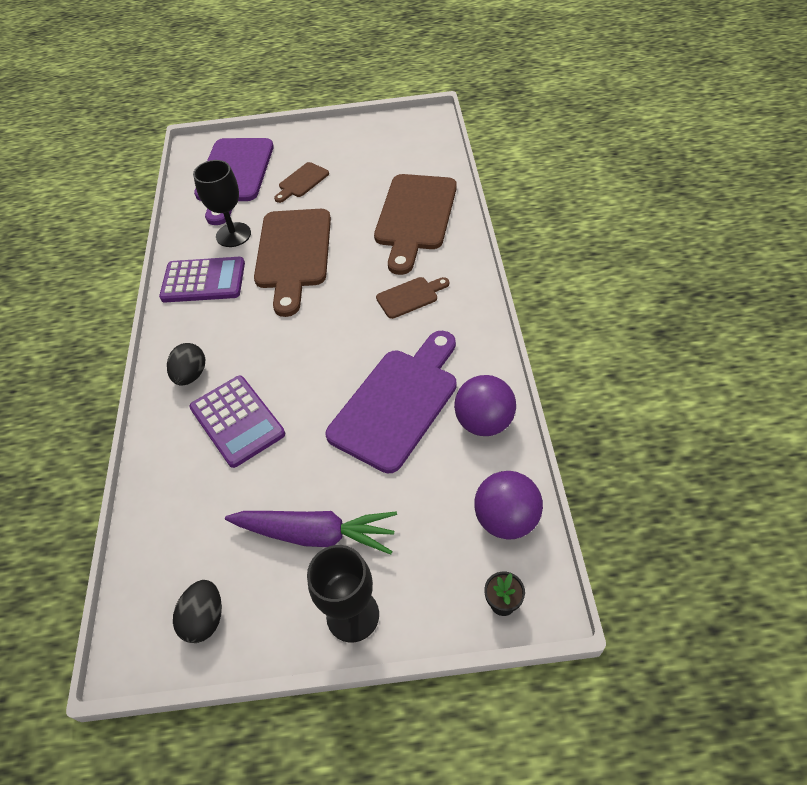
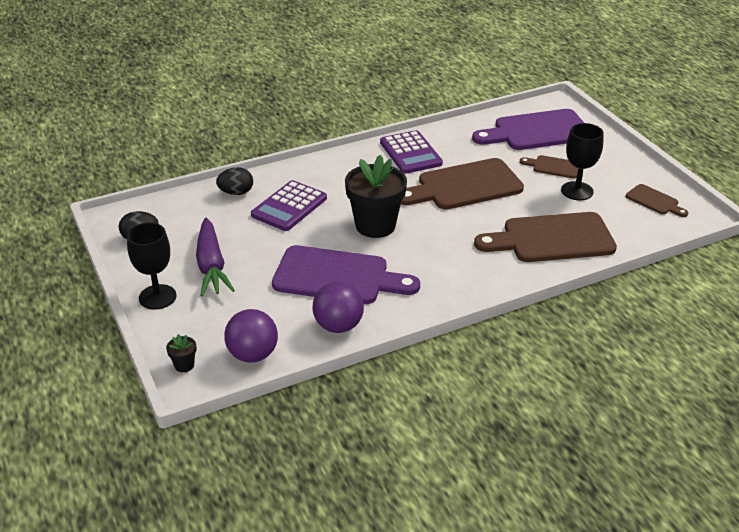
camera: 65 degrees right, 15 degrees down
(191, 375) = (320, 175): black egg -> black egg (236, 192)
(233, 235) = (467, 152): black goblet -> black goblet (577, 191)
(321, 346) = (375, 225): none -> black flower pot
(410, 296) = (452, 258): brown cutting board -> brown cutting board (654, 201)

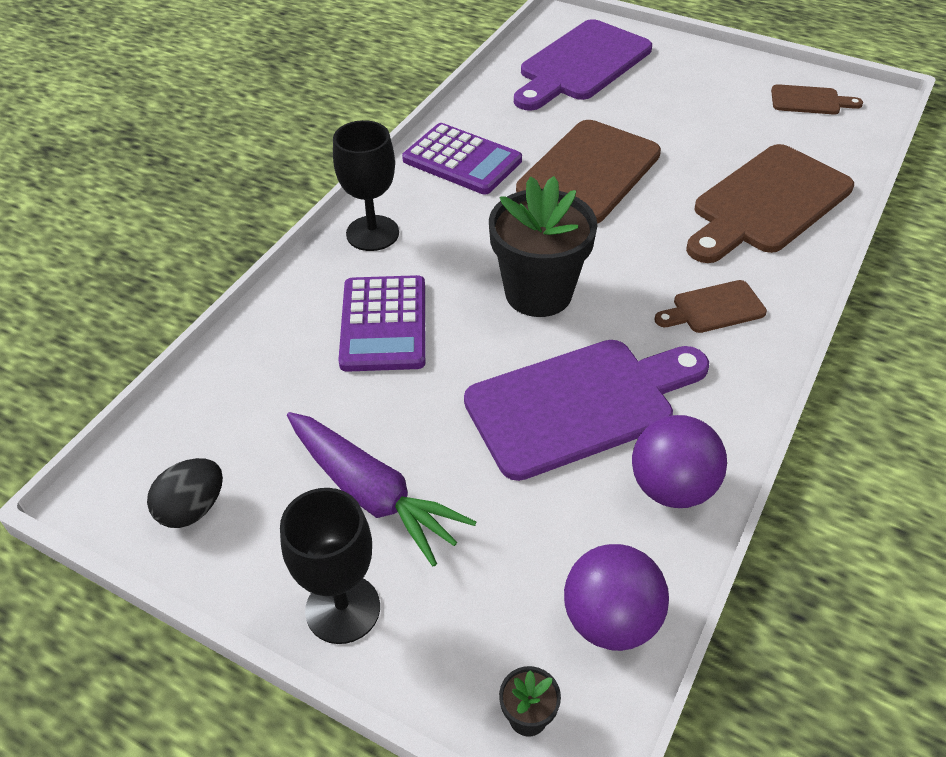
camera: 35 degrees left, 10 degrees up
(236, 192) = (275, 340): black egg -> none
(553, 167) = (654, 104): brown cutting board -> brown cutting board (714, 308)
(577, 191) = (717, 125): black goblet -> black goblet (372, 233)

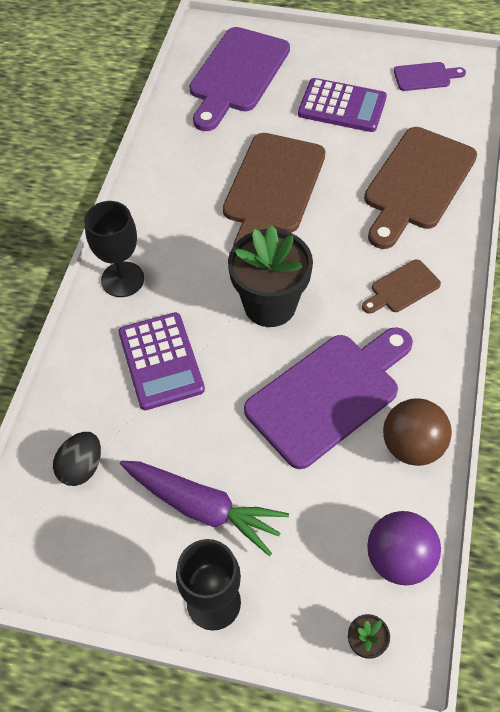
camera: 15 degrees left, 10 degrees up
(192, 509) = (74, 555): black egg -> black egg (82, 467)
(462, 160) = (170, 192): purple calculator -> purple calculator (342, 106)
(671, 487) = (412, 446): purple ball -> brown ball
(809, 101) = (425, 76): brown cutting board -> purple cutting board

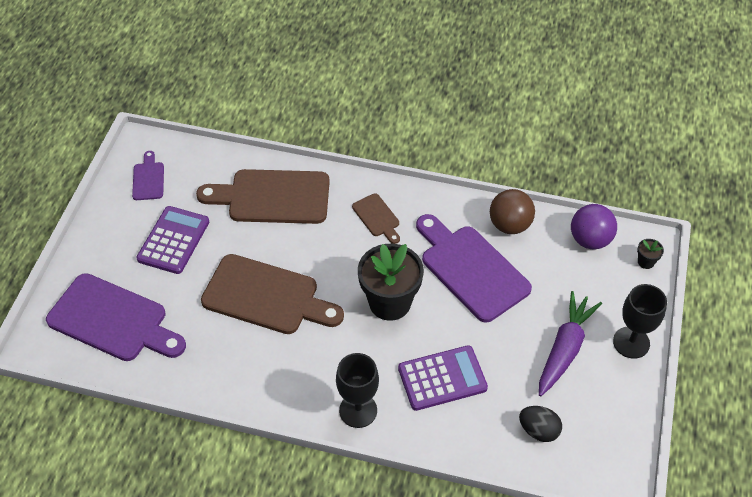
camera: 90 degrees left, 5 degrees down
(417, 183) = (273, 197): brown cutting board -> brown cutting board turned 150 degrees clockwise

